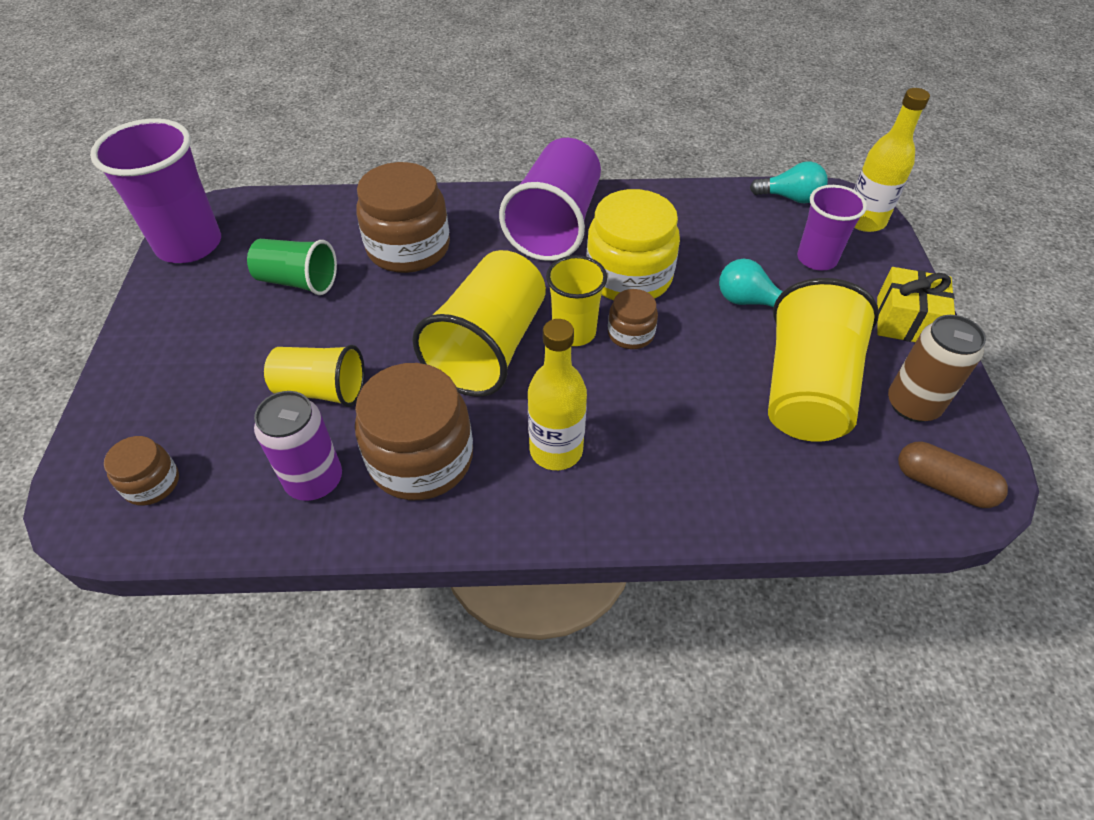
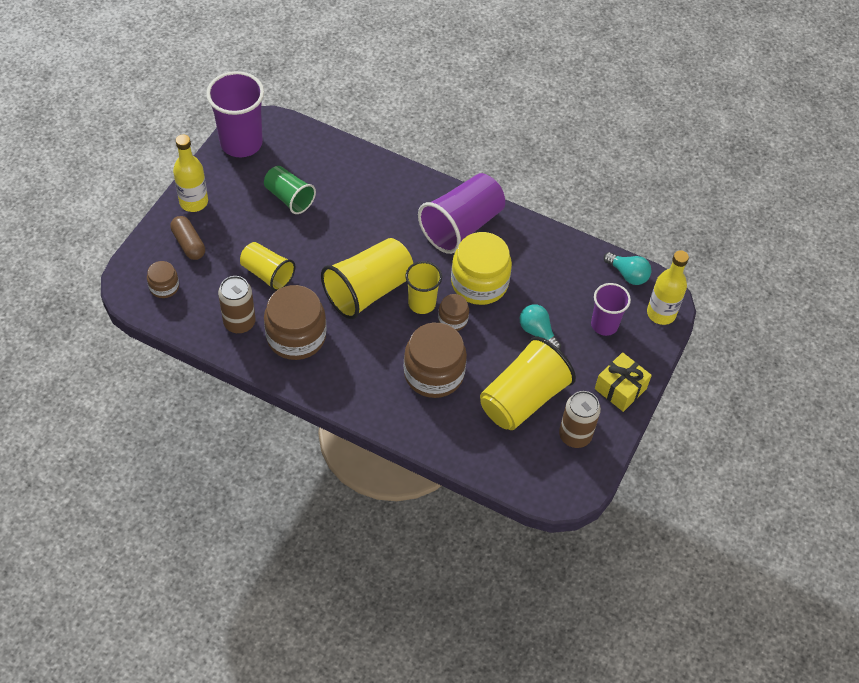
camera: 25 degrees right, 5 degrees up
(314, 480) = (239, 322): purple can -> brown can
(408, 248) = (364, 202): brown jar -> brown jar (433, 373)
(556, 450) = (365, 365): yellow bottle -> yellow bottle (194, 202)
(943, 484) = (549, 481): brown capsule -> brown capsule (189, 244)

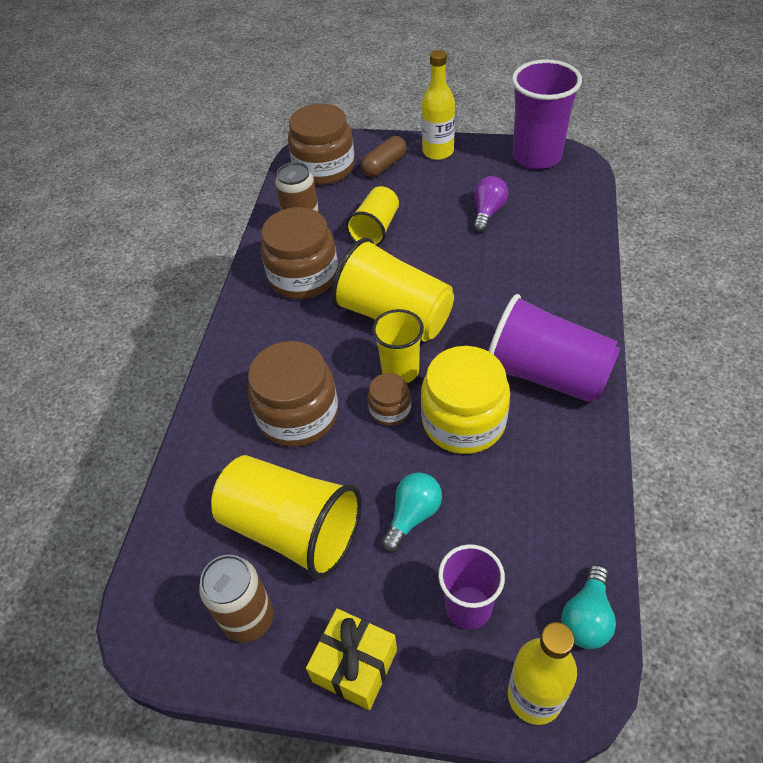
camera: 80 degrees right, 5 degrees down
(164, 287) = (324, 168): brown jar -> brown jar, size x1.96
(289, 198) = (487, 212): green cup -> purple light bulb

